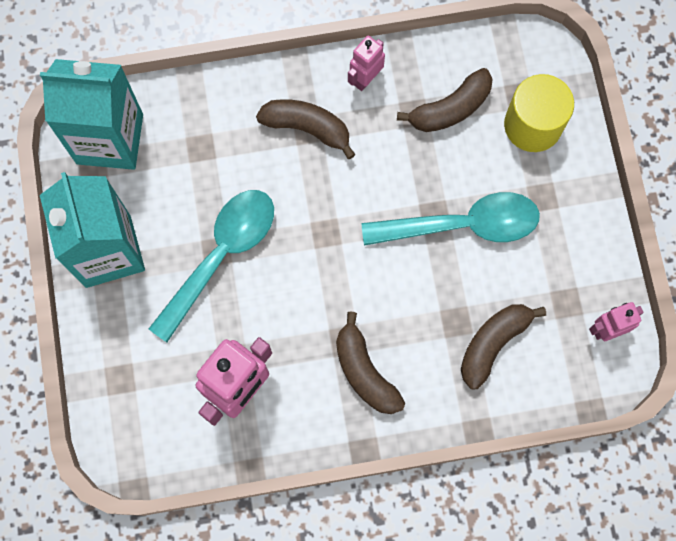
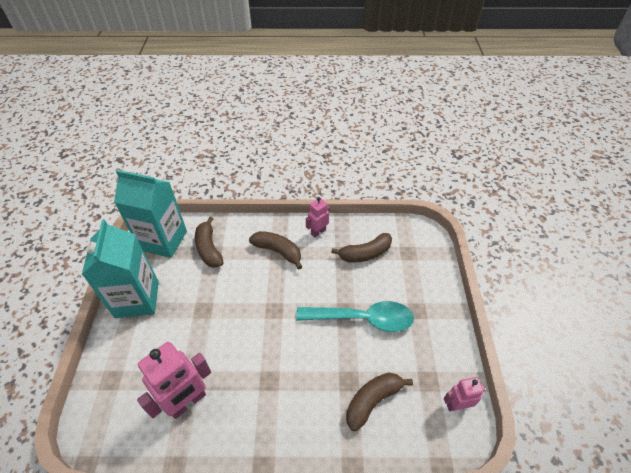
camera: 10 degrees right, 25 degrees down
(221, 255) = (205, 313): turquoise spoon -> none
(364, 371) = (277, 405): brown banana -> brown banana (209, 248)
(532, 125) = (414, 269): yellow cylinder -> none

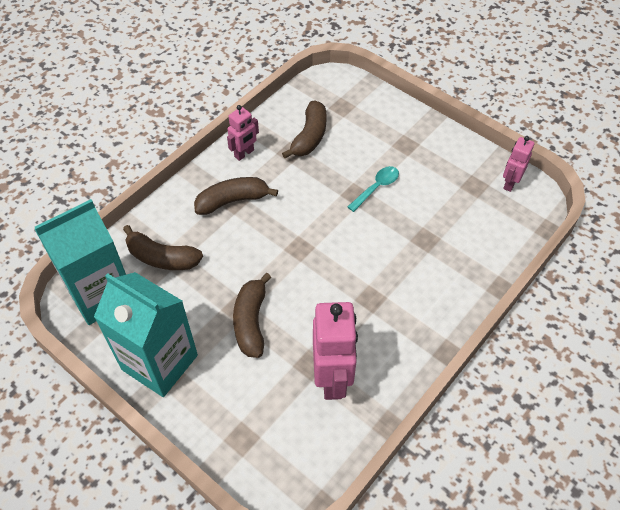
camera: 50 degrees left, 5 degrees up
(318, 232) = (244, 153): pink robot -> pink robot turned 135 degrees counterclockwise
(363, 319) = (376, 187): turquoise spoon -> turquoise spoon, size x0.50
(373, 400) = (458, 235): brown banana -> brown banana (251, 322)

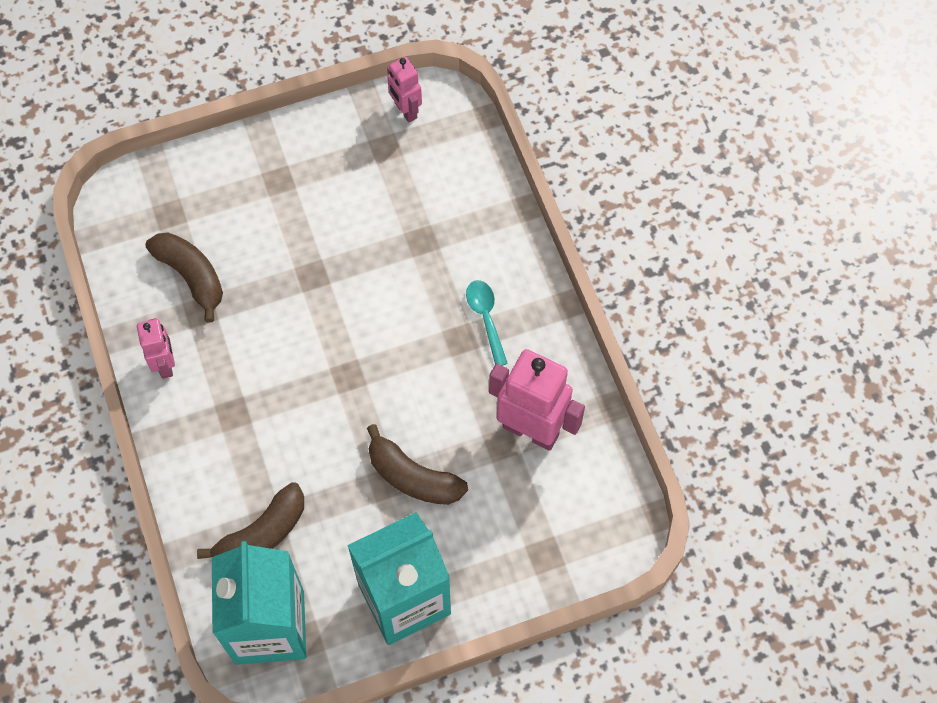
camera: 60 degrees left, 10 degrees up
(232, 201) = (230, 414): brown banana -> none
(376, 187) = (319, 248): turquoise spoon -> turquoise spoon (486, 318)

